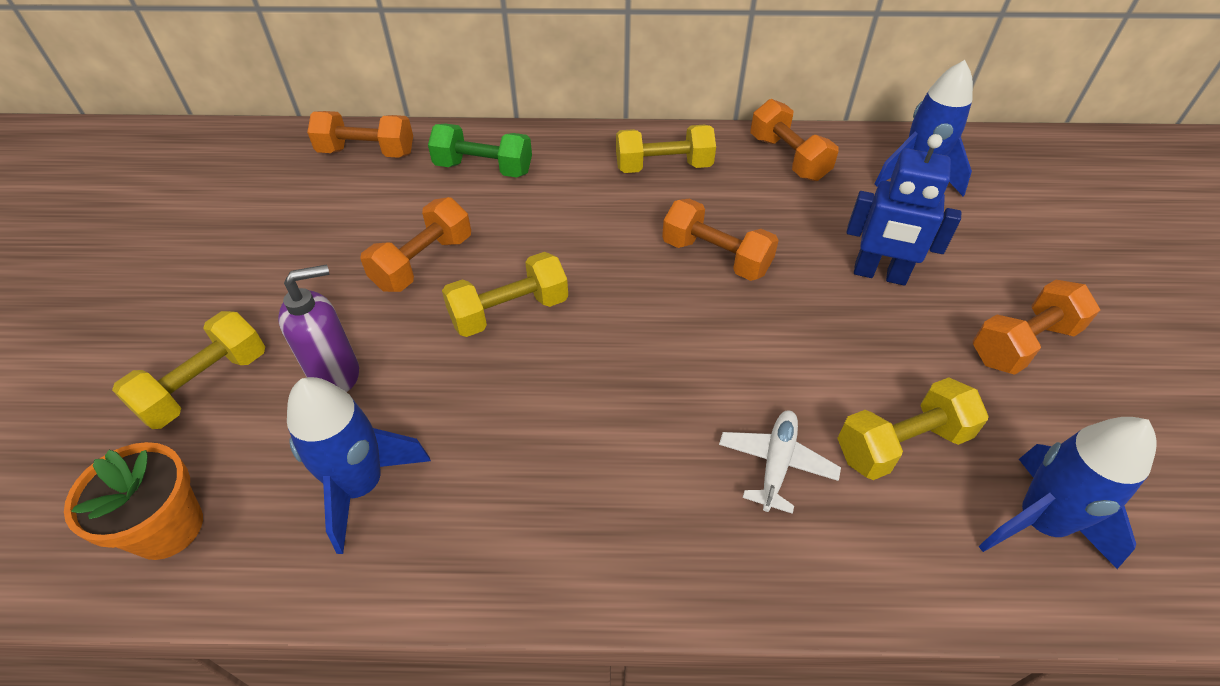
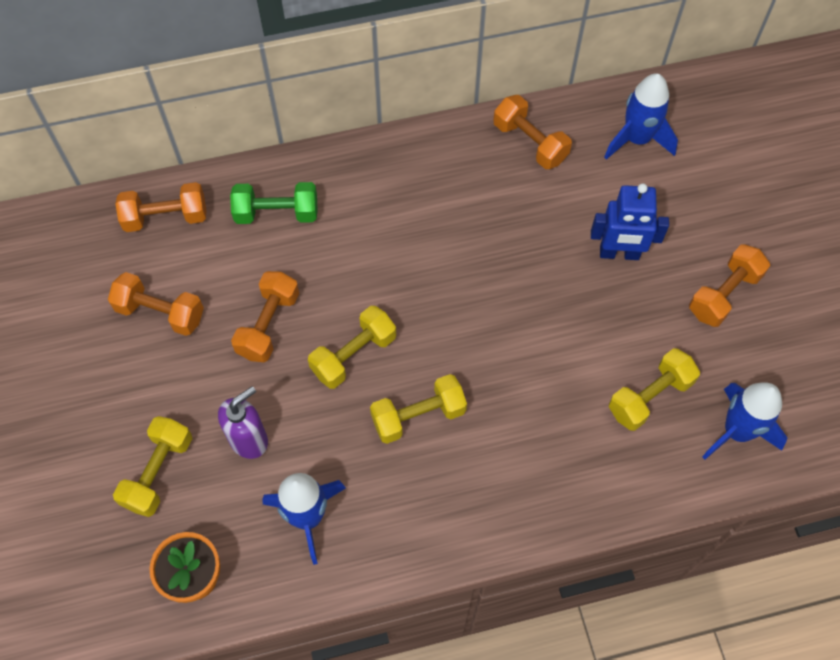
camera: 15 degrees left, 15 degrees up
(663, 167) = (429, 177): yellow dumbbell -> yellow dumbbell (418, 416)
(715, 257) = (494, 265): orange dumbbell -> orange dumbbell (160, 313)
(776, 464) = (572, 432): white plane -> none

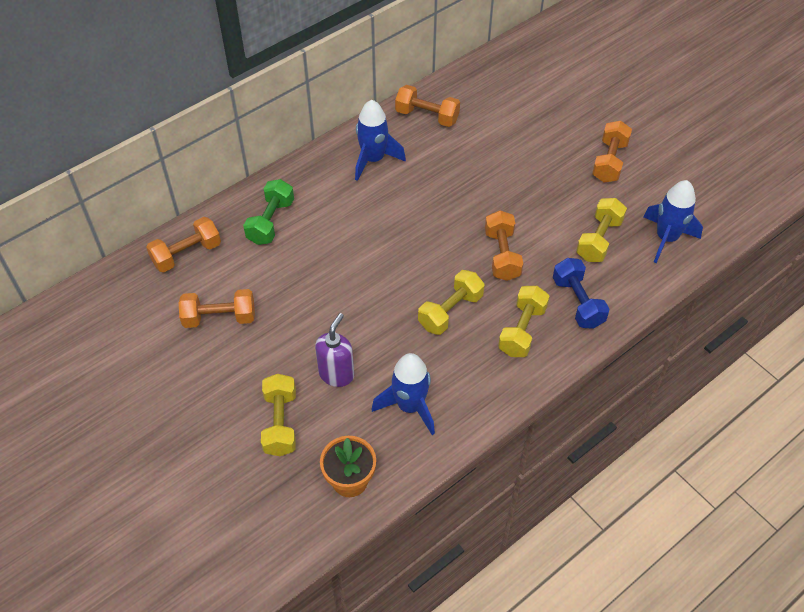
camera: 25 degrees left, 10 degrees down
(268, 325) = (307, 295): orange dumbbell -> orange dumbbell (502, 255)
(277, 213) = (271, 222): green dumbbell -> green dumbbell turned 45 degrees counterclockwise
(353, 355) = (381, 291): yellow dumbbell -> yellow dumbbell (522, 330)
(576, 470) = (577, 302): none -> blue dumbbell
(619, 253) = (527, 162): blue robot -> none
(637, 139) = (498, 90): blue rocket -> blue rocket (373, 160)

